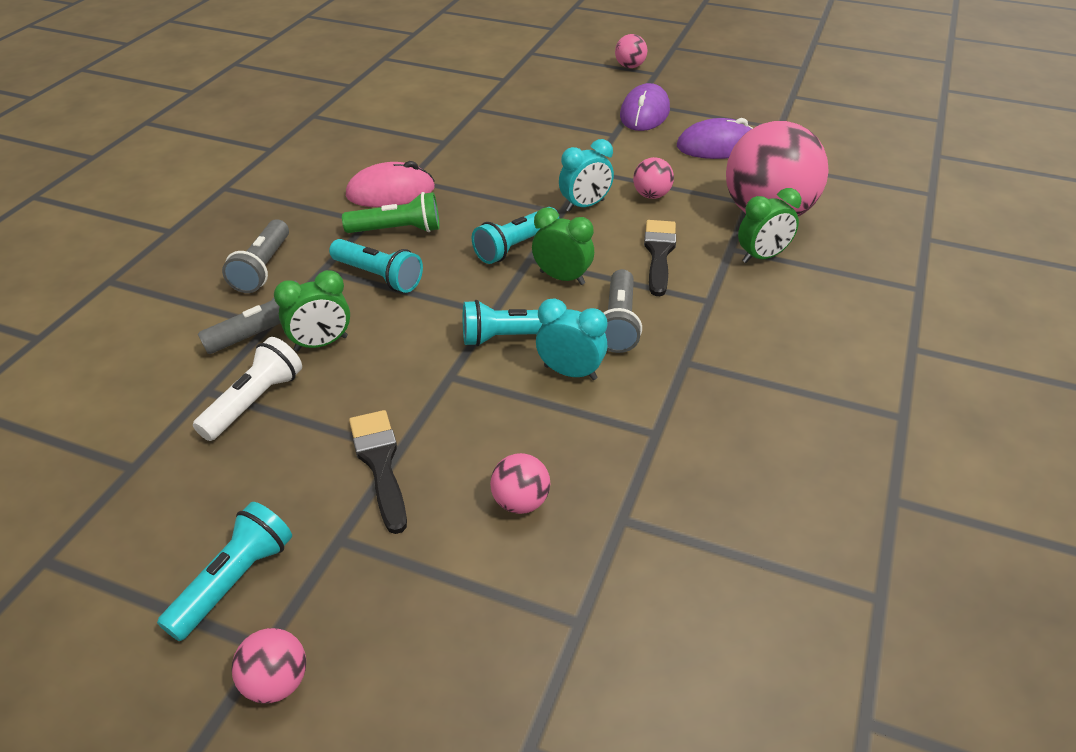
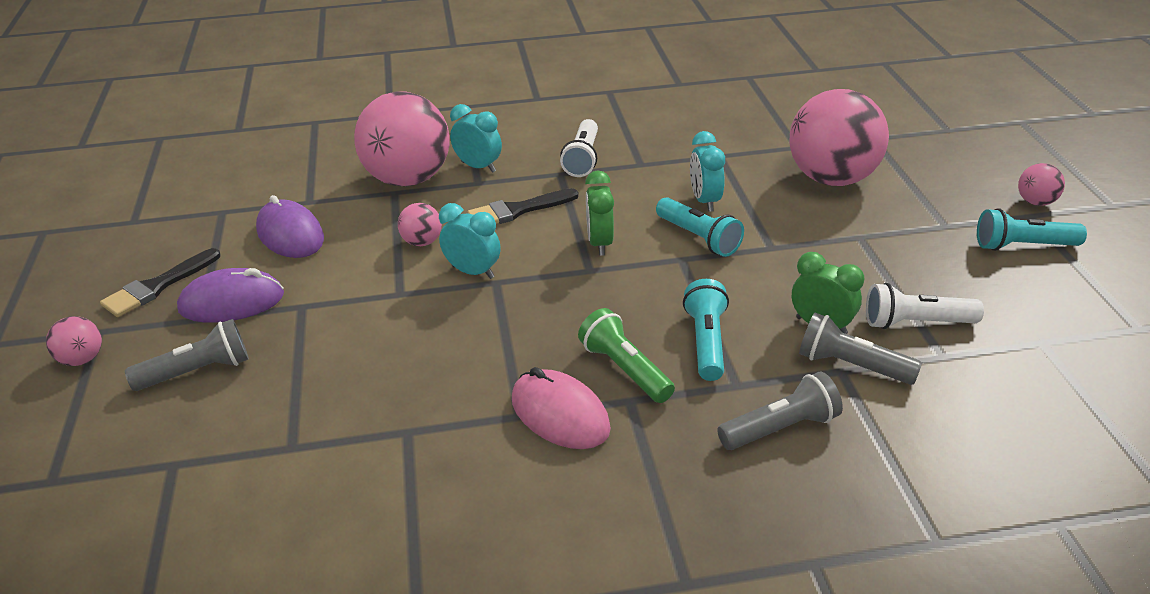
camera: 120 degrees left, 5 degrees down
(380, 463) = (879, 238): black brush -> black brush (157, 286)
(515, 246) = (579, 284): turquoise flashlight -> none
(520, 502) = (832, 179): pink ball -> pink ball, size x2.33
(619, 323) = (629, 200): grey flashlight -> grey flashlight (197, 371)
(728, 326) = (583, 159): none -> white flashlight
(762, 257) = (478, 167): green clock -> turquoise clock

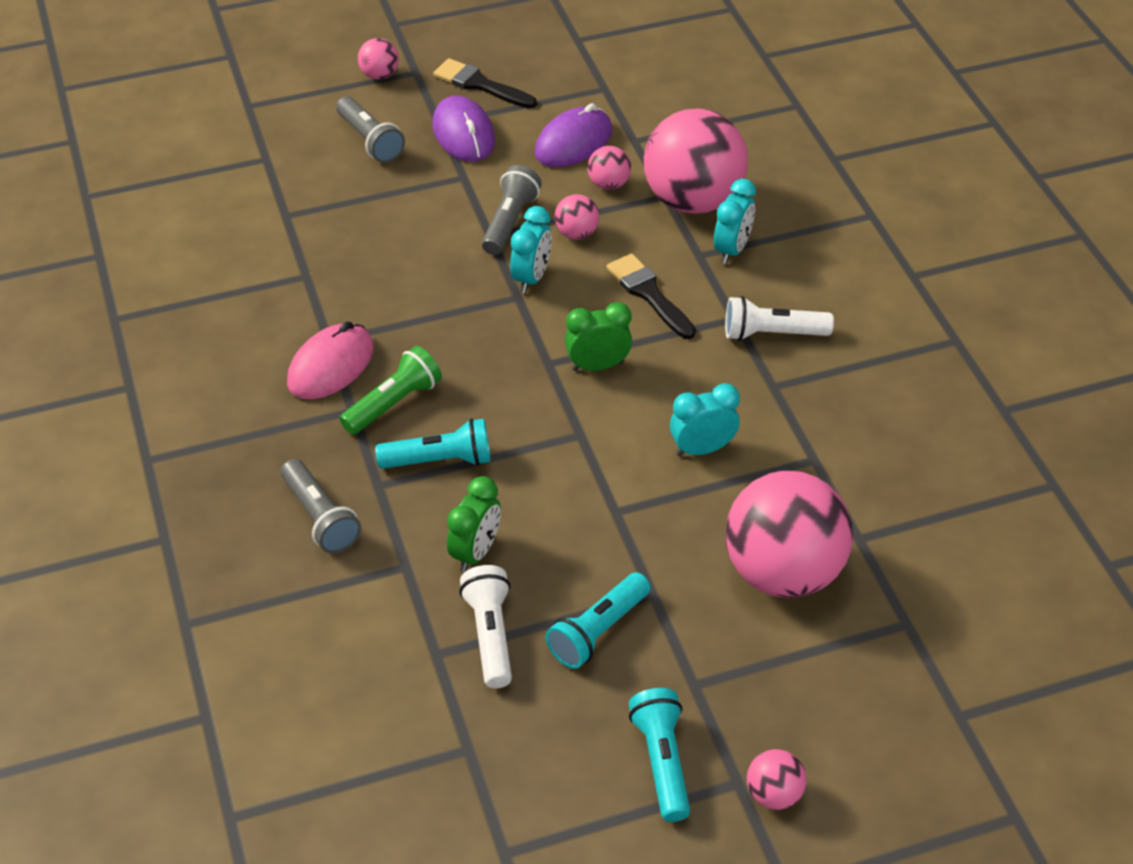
camera: 80 degrees right, 10 degrees up
(363, 220) = (608, 184): none -> pink ball
(699, 238) = (623, 447): turquoise flashlight -> turquoise flashlight (598, 631)
(851, 366) = (413, 575): grey flashlight -> grey flashlight (509, 222)

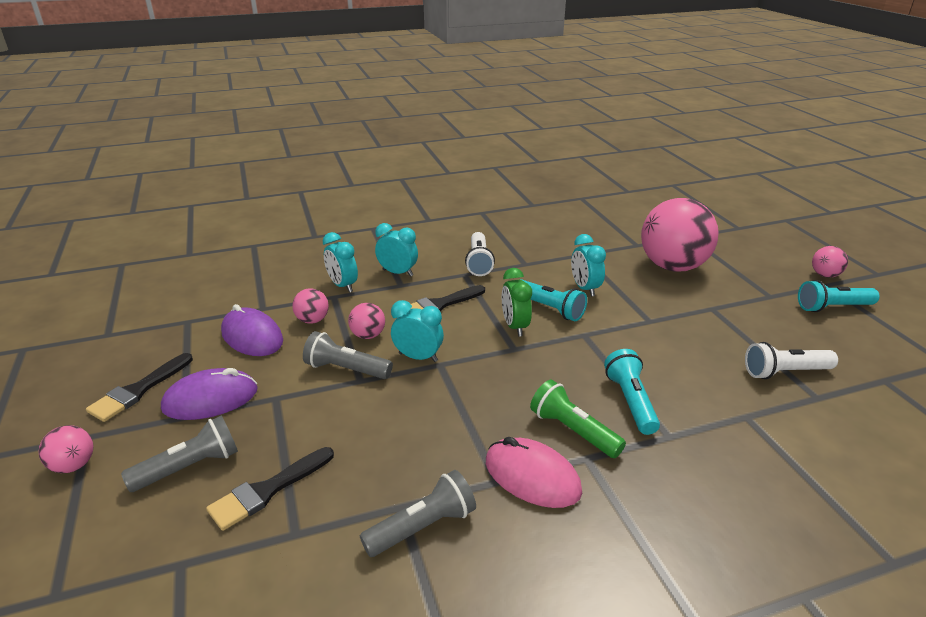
camera: 90 degrees left, 15 degrees down
(320, 518) = (721, 471): grey flashlight -> grey flashlight (422, 526)
(336, 192) = (267, 490): none -> black brush
(475, 552) = (715, 380): green clock -> none
(598, 631) = (753, 328): turquoise flashlight -> turquoise flashlight (550, 308)
(692, 201) = (342, 285): pink ball -> turquoise clock

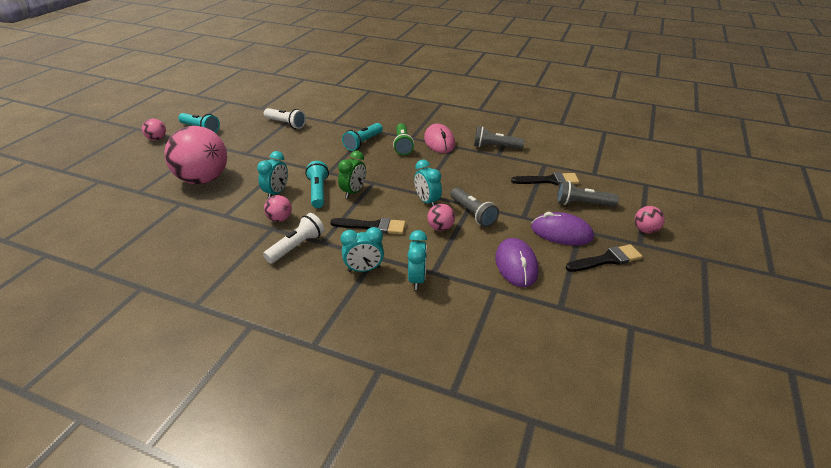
camera: 140 degrees left, 5 degrees up
(312, 320) = (465, 258): pink ball -> pink ball (280, 219)
(397, 273) = (364, 269): turquoise clock -> turquoise clock turned 75 degrees counterclockwise

